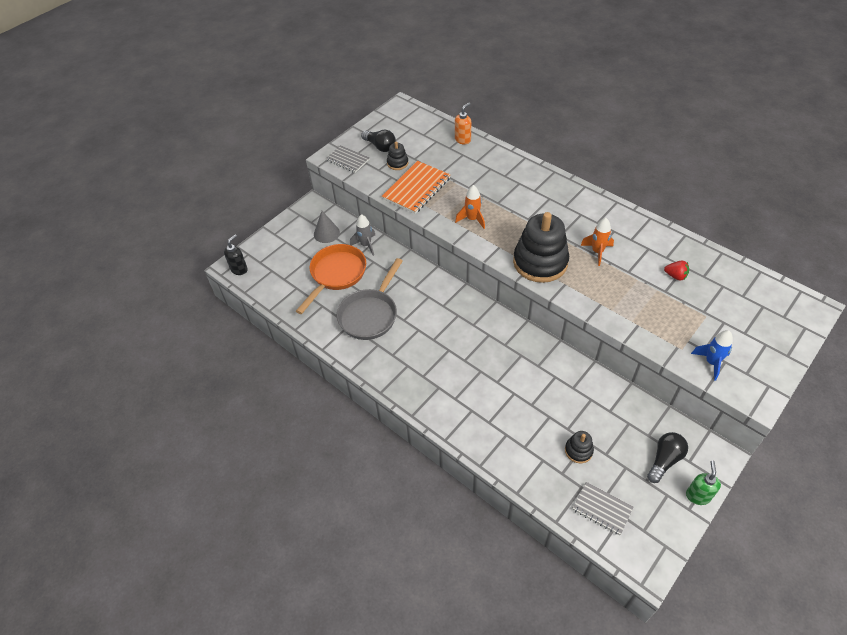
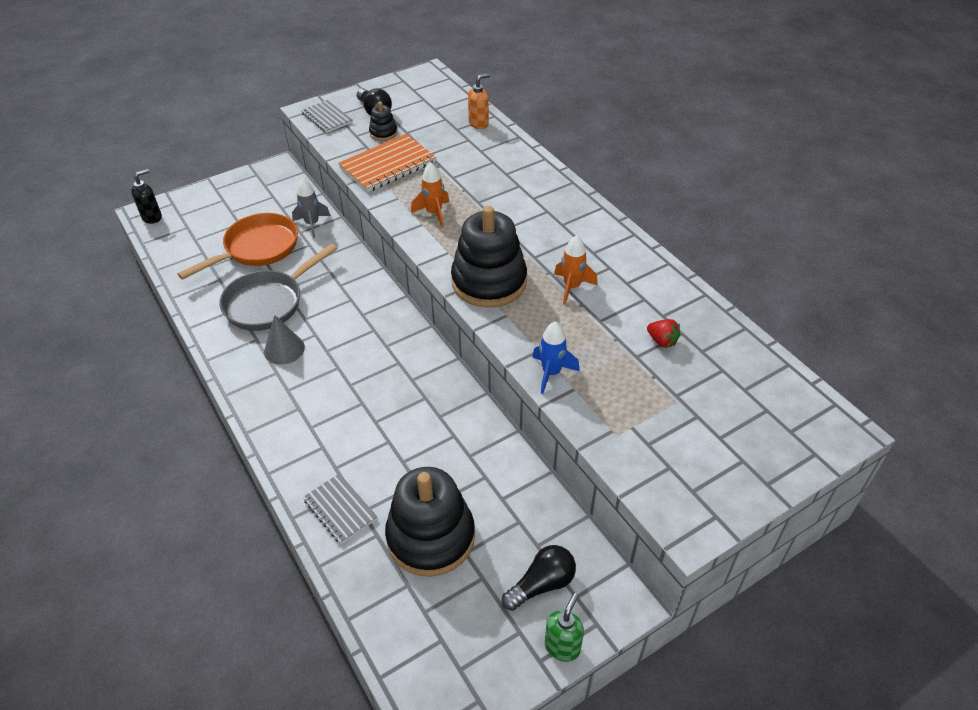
camera: 15 degrees right, 5 degrees down
(326, 233) = (275, 201): grey cone -> grey cone (284, 349)
(578, 450) = (431, 537): black stacking toy -> black stacking toy, size x2.20
(602, 509) = (419, 622): grey notebook -> grey notebook (340, 509)
(711, 362) = (649, 463): blue rocket -> blue rocket (551, 373)

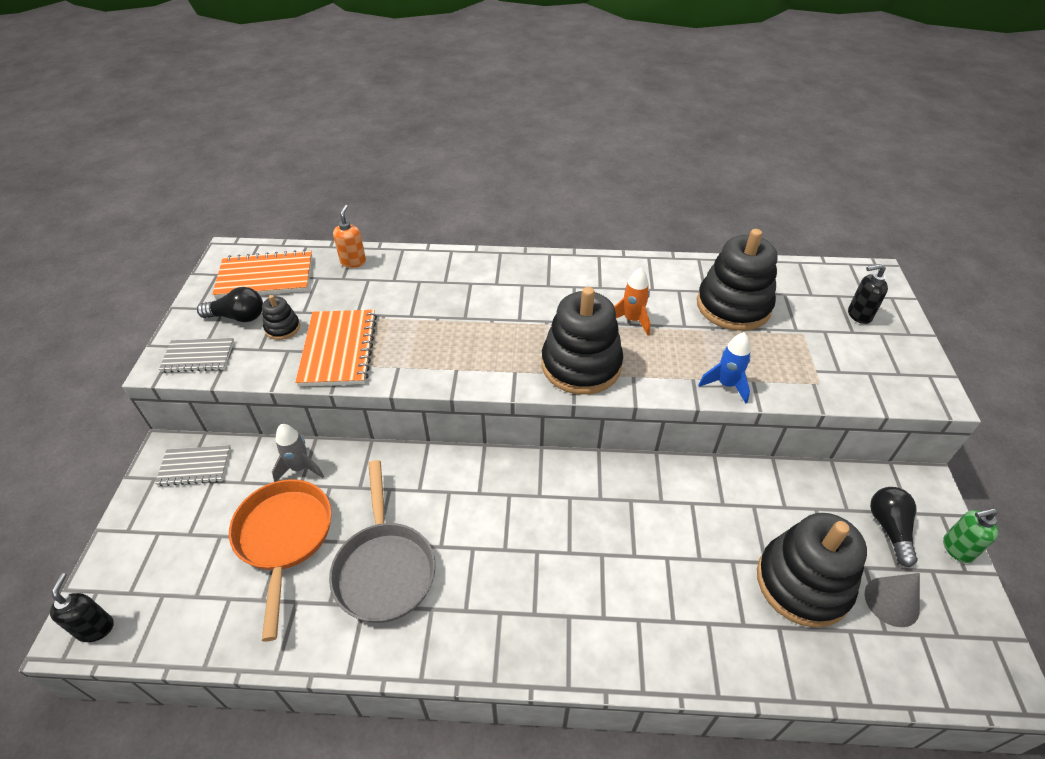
camera: 55 degrees left, 0 degrees up
(284, 349) = (470, 588): grey cone -> grey cone (891, 601)
(340, 509) = (731, 644): grey notebook -> grey notebook (195, 466)
(421, 99) = (265, 277): none -> orange notebook
(434, 213) = (450, 354): orange rocket -> none
(562, 647) = (957, 549): green soap dispenser -> green soap dispenser turned 75 degrees counterclockwise
(662, 341) = (733, 306): red strawberry -> black stacking toy
(752, 435) = (859, 315): none -> black soap dispenser

